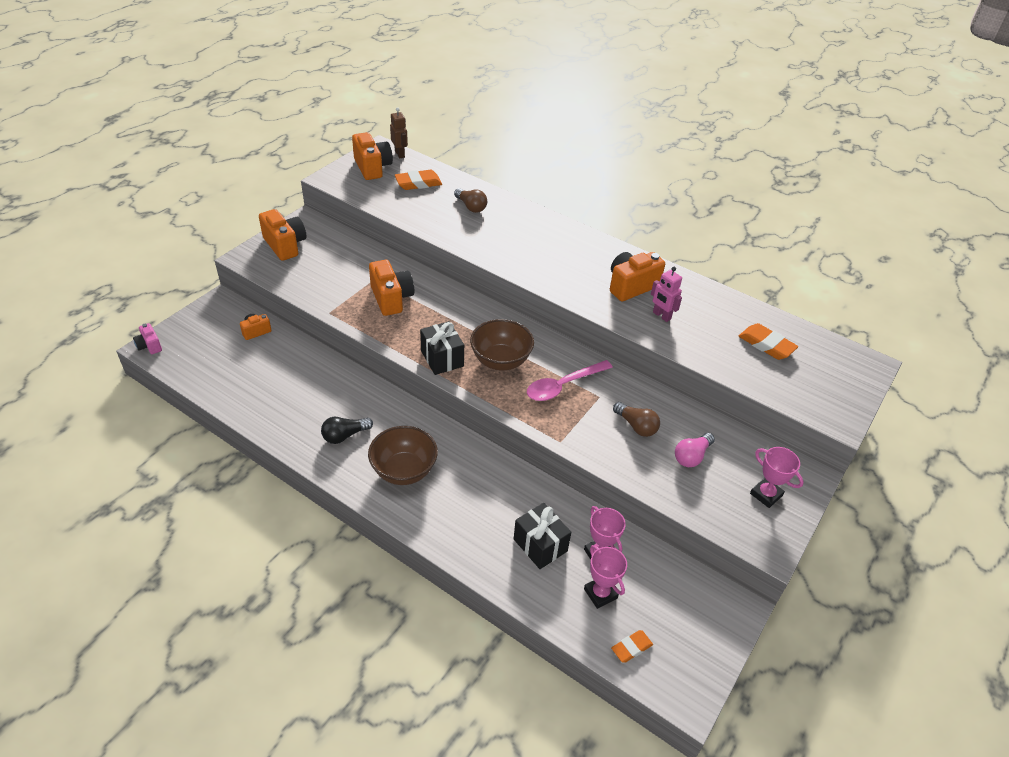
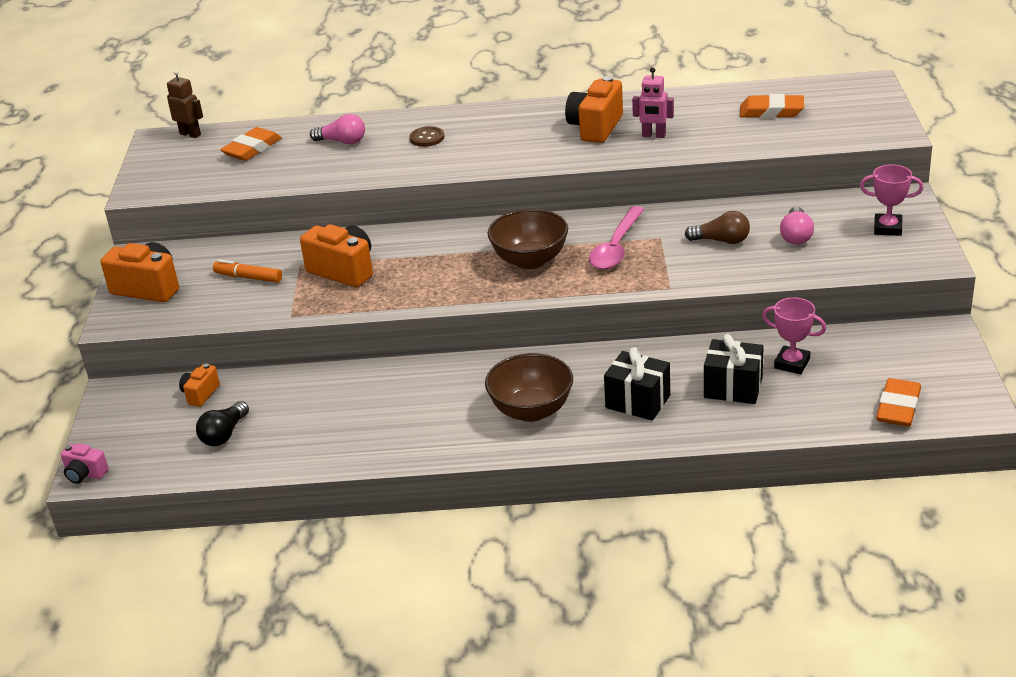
camera: 30 degrees left, 10 degrees down
(339, 270) = (248, 277): none -> orange marker
(345, 435) = (431, 419): black light bulb -> black light bulb (224, 434)
(372, 167) = (176, 159): orange camera -> none
(442, 358) = (469, 289): black gift -> black gift (637, 402)
(471, 207) = (342, 141): brown light bulb -> pink light bulb
(520, 233) = (427, 138): none -> brown button
(600, 593) = (827, 389): pink trophy -> none
(631, 648) = (898, 407): orange eraser -> orange eraser, size x1.59

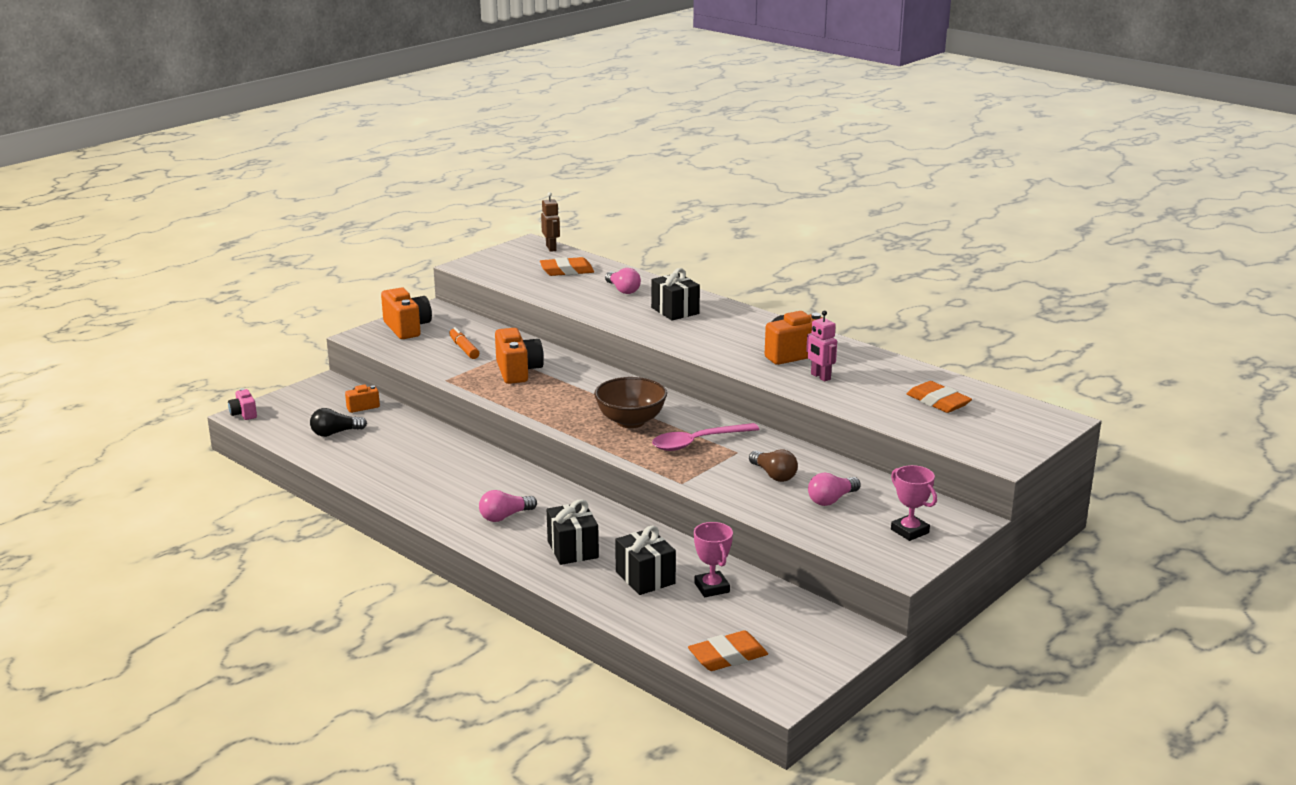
camera: 40 degrees right, 10 degrees down
(427, 138) = (675, 311): brown button -> black gift
(531, 410) = (505, 516): brown bowl -> pink light bulb

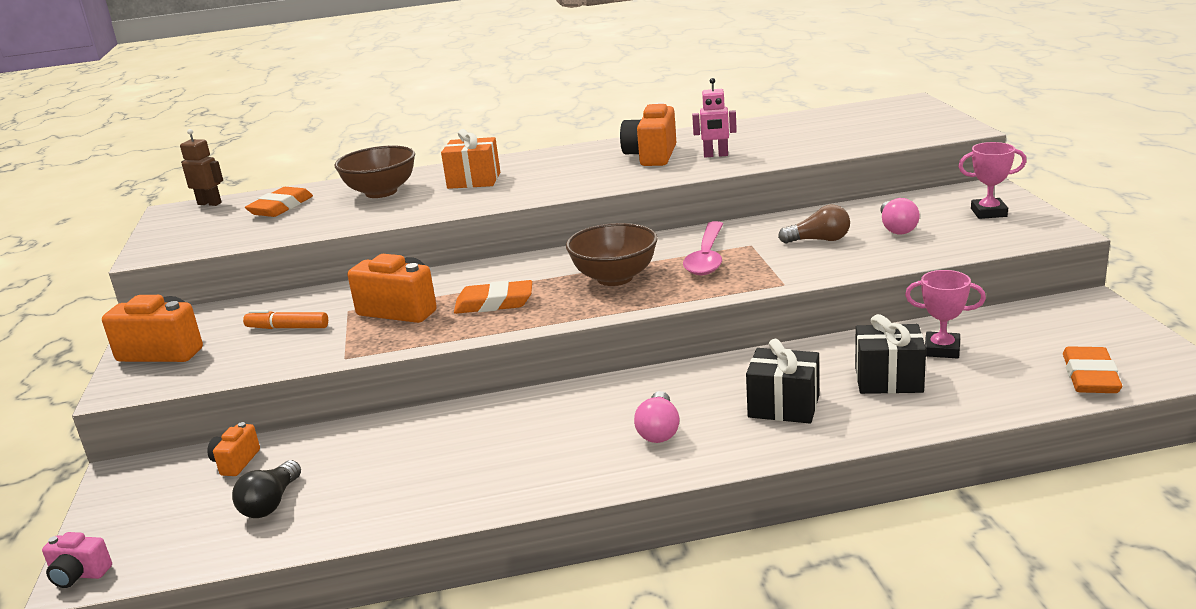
camera: 50 degrees left, 0 degrees up
(623, 290) = (381, 192): pink light bulb -> brown bowl
(675, 311) = (474, 180): black gift -> orange gift
(938, 402) = (826, 128): orange eraser -> orange eraser (494, 303)

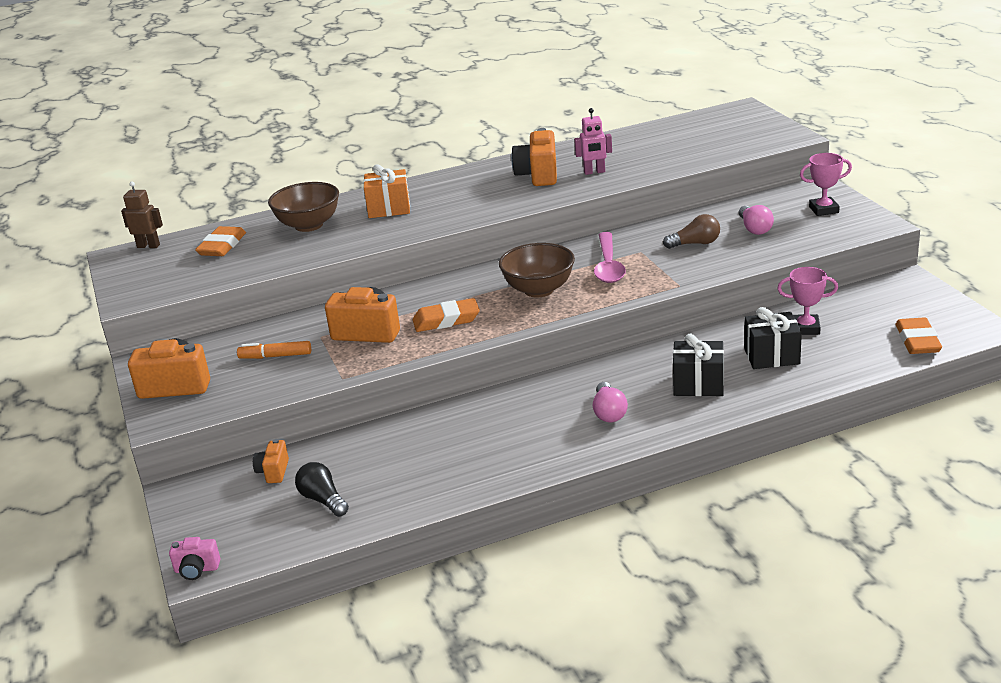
camera: 10 degrees left, 5 degrees up
(271, 503) = (323, 500): black light bulb -> black light bulb turned 135 degrees clockwise

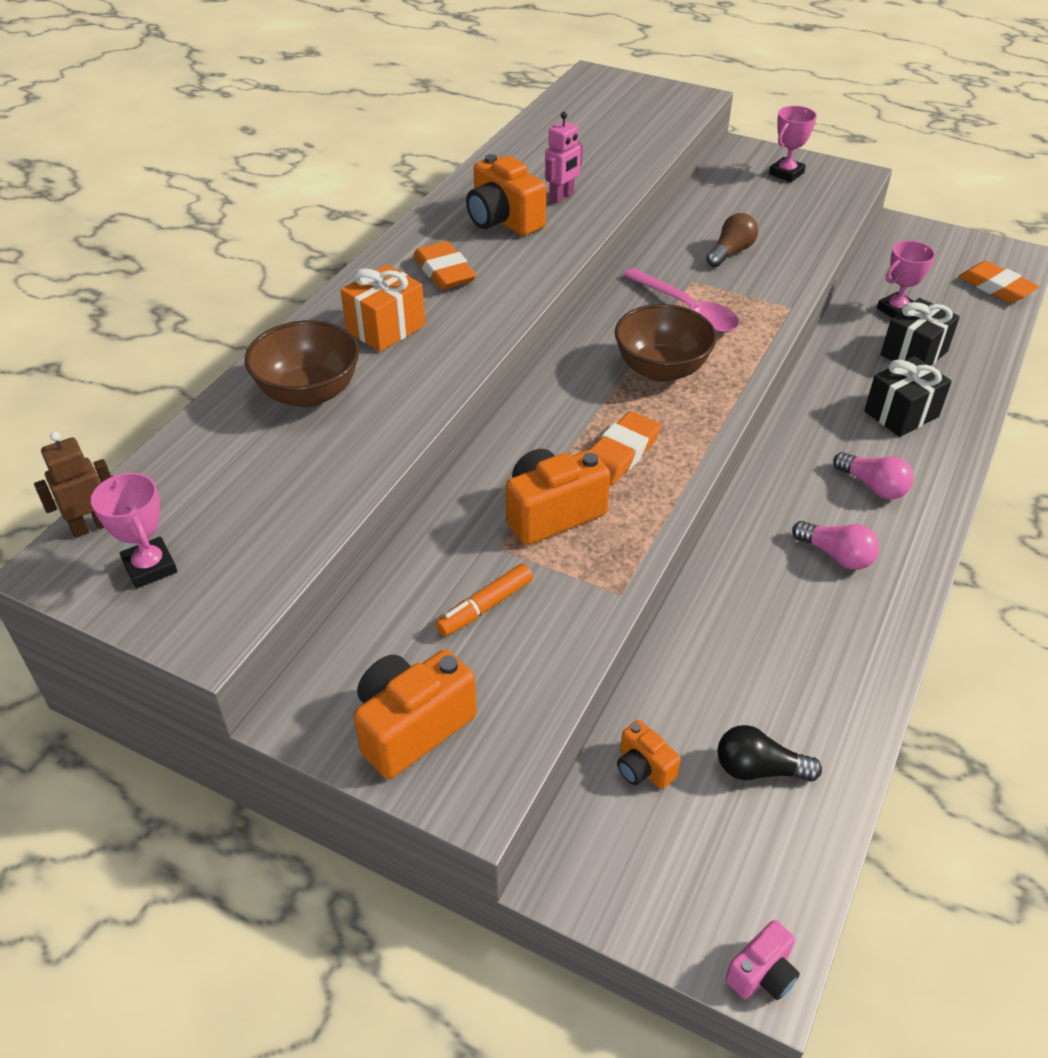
camera: 45 degrees left, 15 degrees up
(145, 268) = (150, 567): none -> pink trophy
(222, 246) = (224, 477): orange eraser -> orange eraser (444, 271)
(754, 229) = (758, 215): pink light bulb -> pink light bulb (836, 555)

